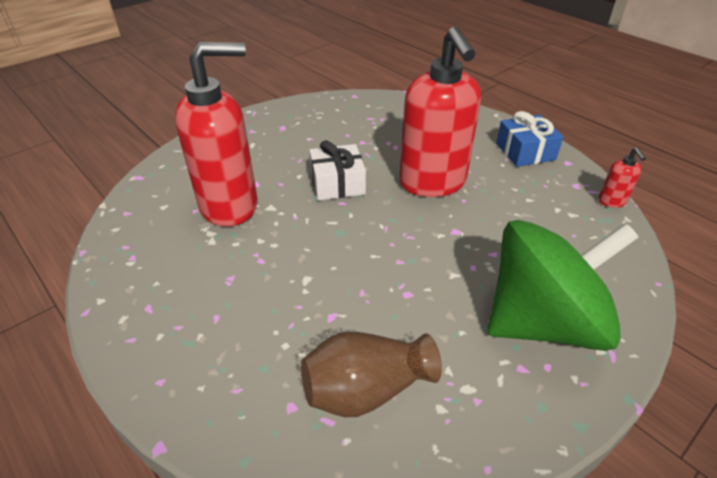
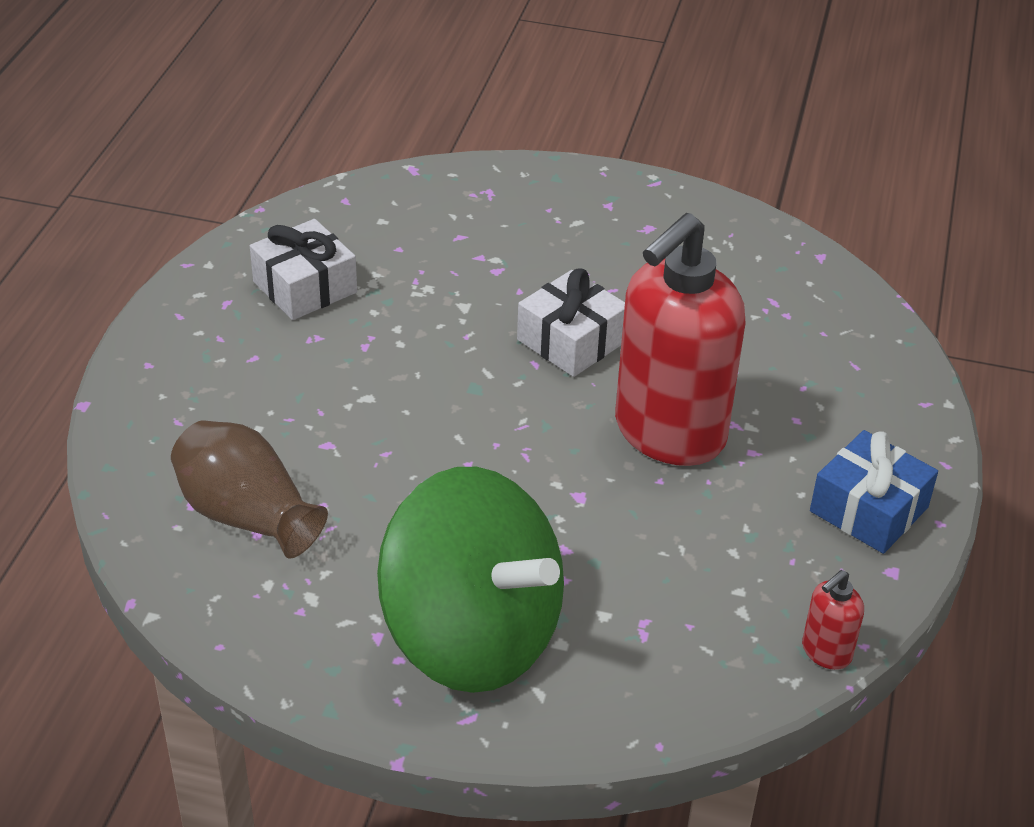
camera: 55 degrees right, 0 degrees up
(179, 263) = (305, 287): none -> white gift
(230, 206) = (433, 271): red soap dispenser -> none

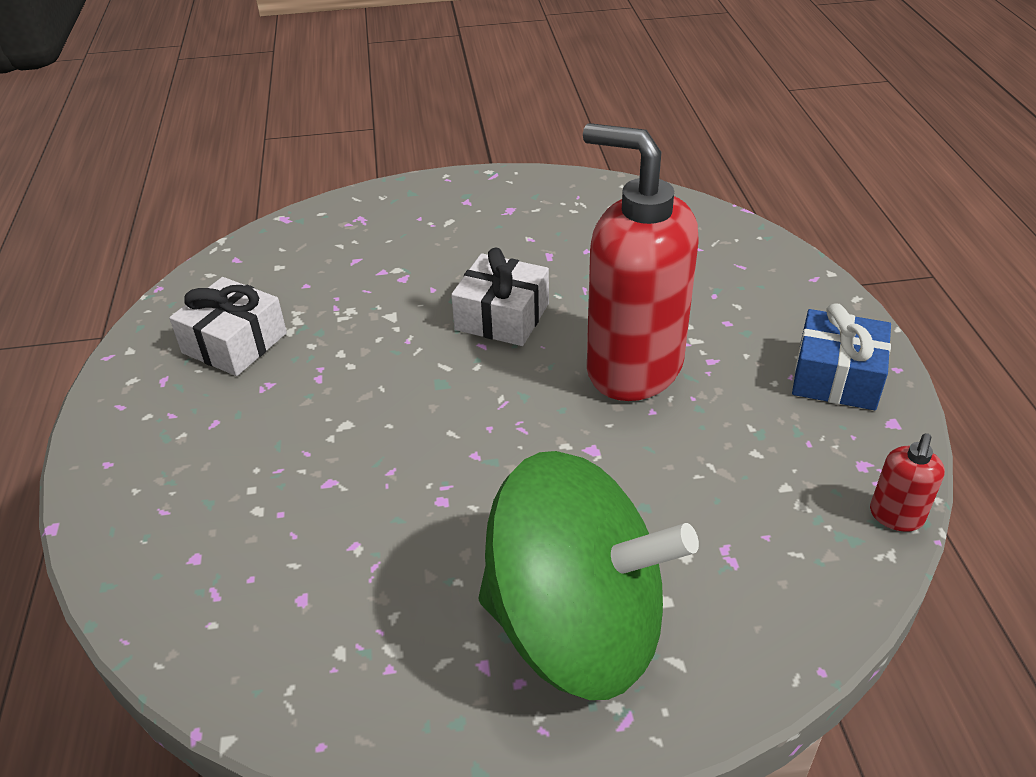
camera: 20 degrees left, 0 degrees up
(247, 515) = (282, 584): brown vase -> none
(668, 433) = (633, 368): red soap dispenser -> red soap dispenser turned 105 degrees clockwise

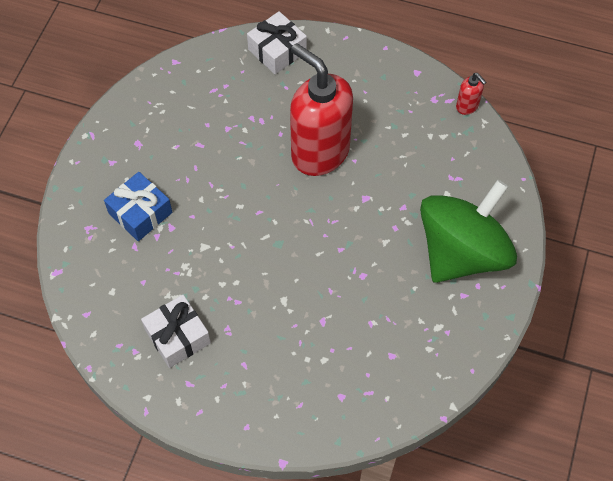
camera: 65 degrees left, 20 degrees up
(502, 316) = (241, 192): white gift -> white gift (277, 51)
(633, 368) = (319, 152): red soap dispenser -> red soap dispenser turned 75 degrees clockwise
(836, 377) = (376, 74): blue gift -> blue gift (140, 213)

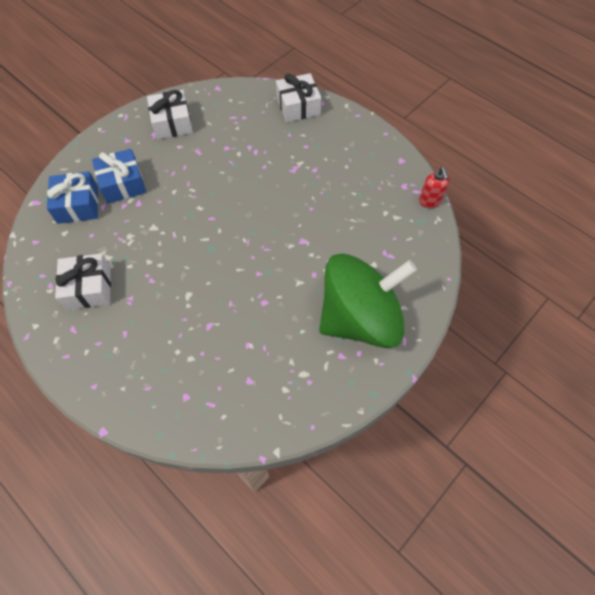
camera: 25 degrees right, 0 degrees up
(106, 256) = (78, 205): none -> blue gift
(150, 122) = (172, 123): none -> white gift
(319, 152) = (286, 191): red soap dispenser -> none

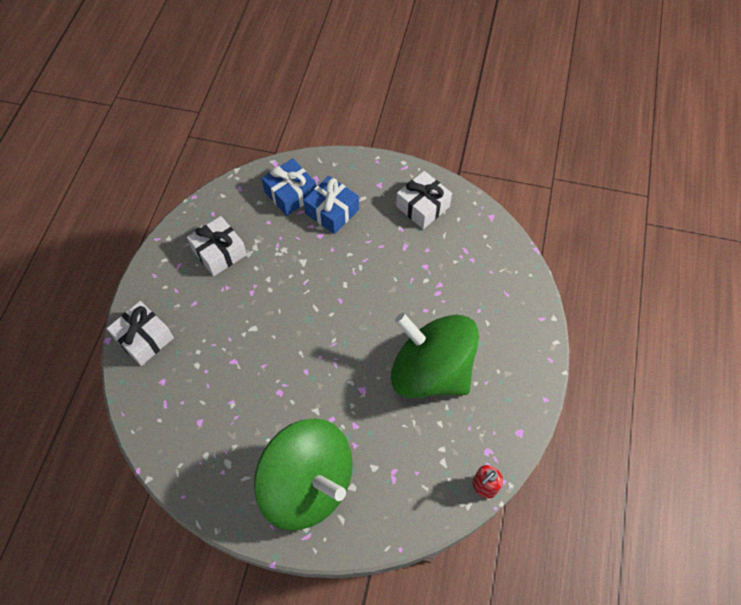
camera: 60 degrees right, 0 degrees up
(298, 106) = (520, 299): white gift -> white gift (144, 338)
(318, 188) = (431, 371): none -> green spinning top

